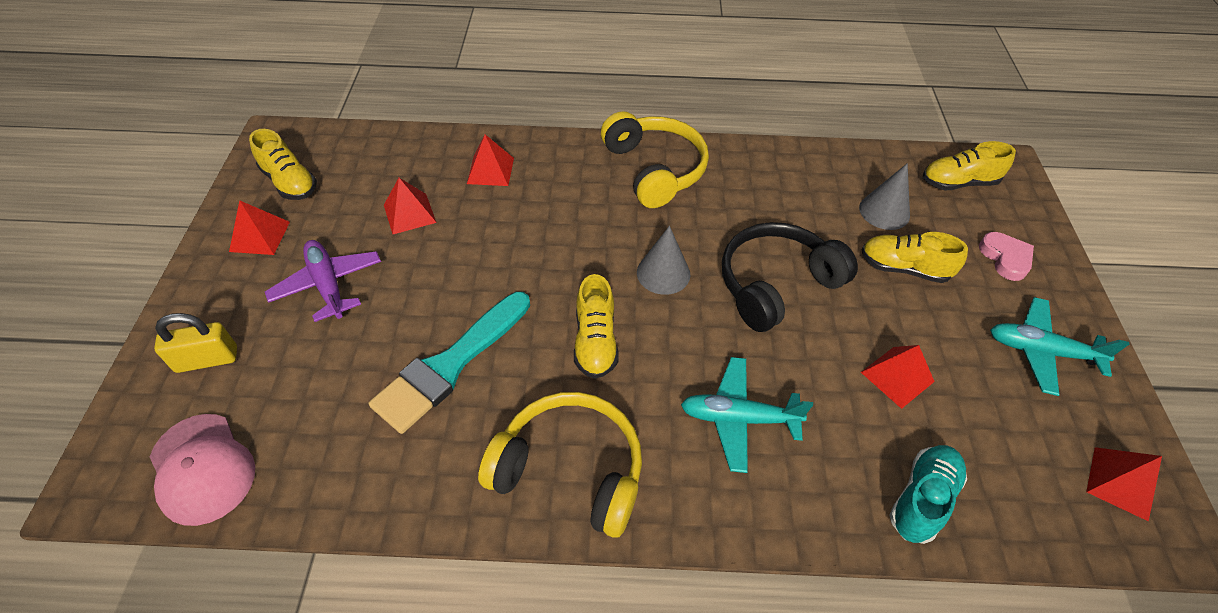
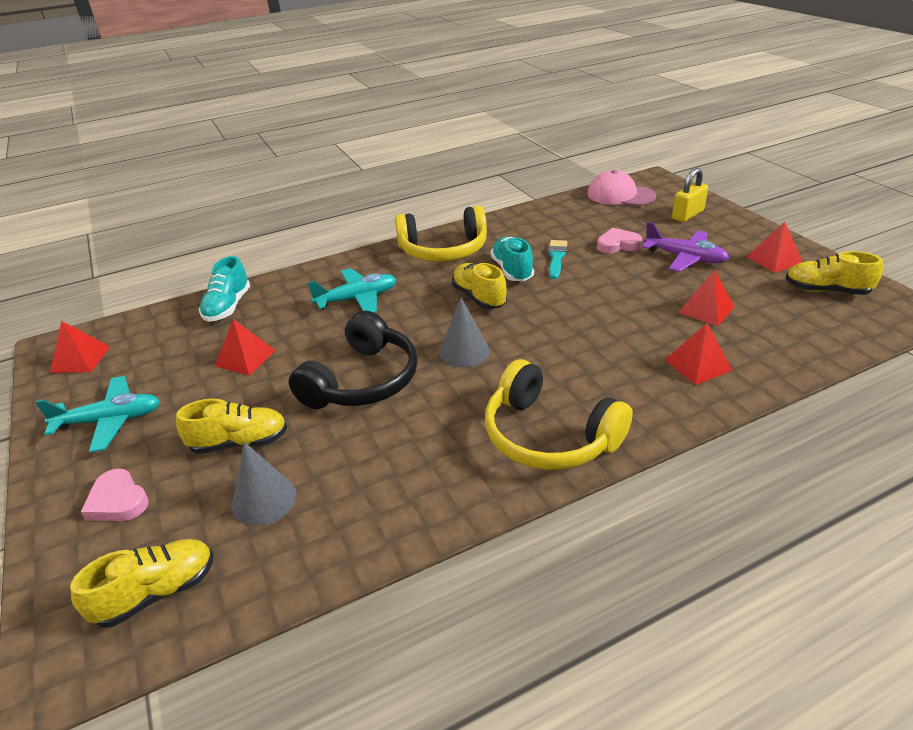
camera: 155 degrees right, 15 degrees down
(359, 348) = (618, 245): none -> pink heart
(450, 365) = (556, 257): turquoise brush -> turquoise brush, size x0.53
(521, 370) = (512, 270): none -> turquoise shoe

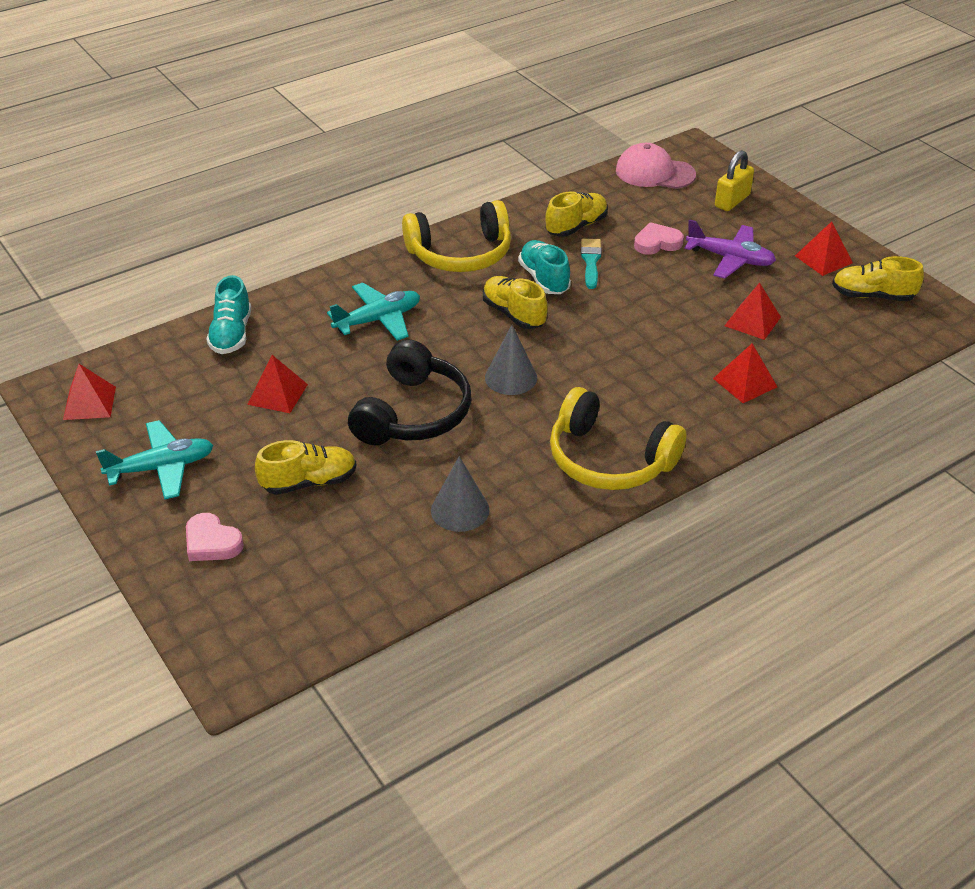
camera: 10 degrees left, 5 degrees up
(157, 592) = (289, 613): yellow shoe -> yellow shoe (576, 226)
(264, 500) = (355, 532): grey cone -> grey cone (460, 510)

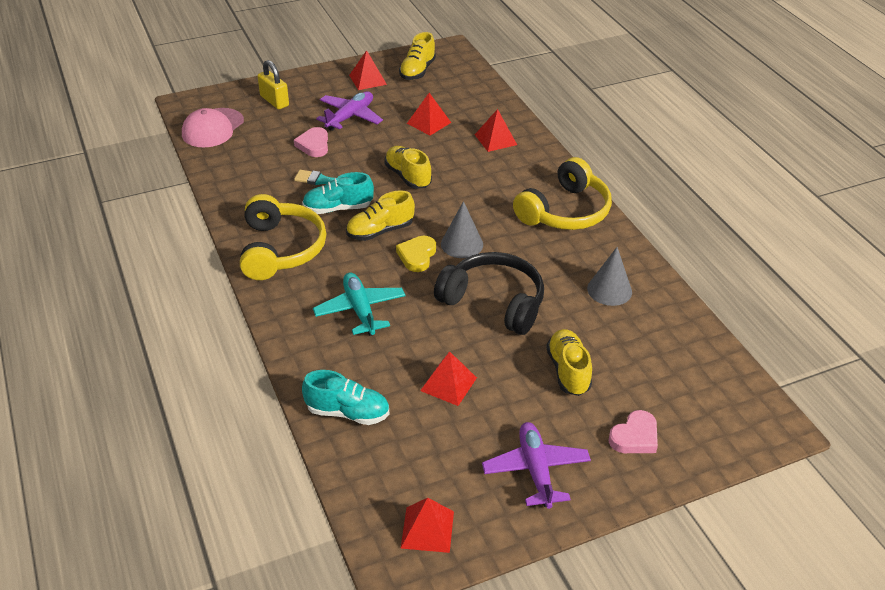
camera: 80 degrees left, 0 degrees up
(161, 468) = (536, 470): turquoise plane -> purple plane
(478, 346) = (417, 256): none -> yellow heart
(576, 226) = (270, 180): yellow shoe -> yellow shoe (408, 176)

